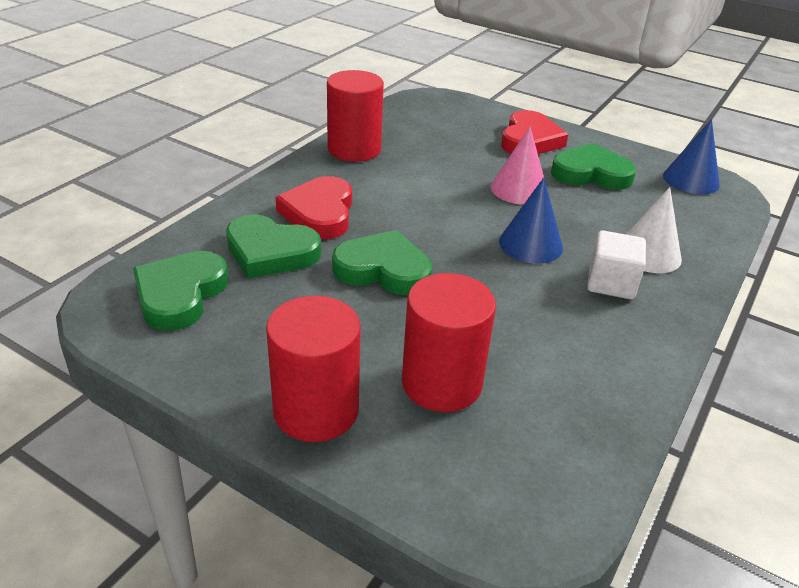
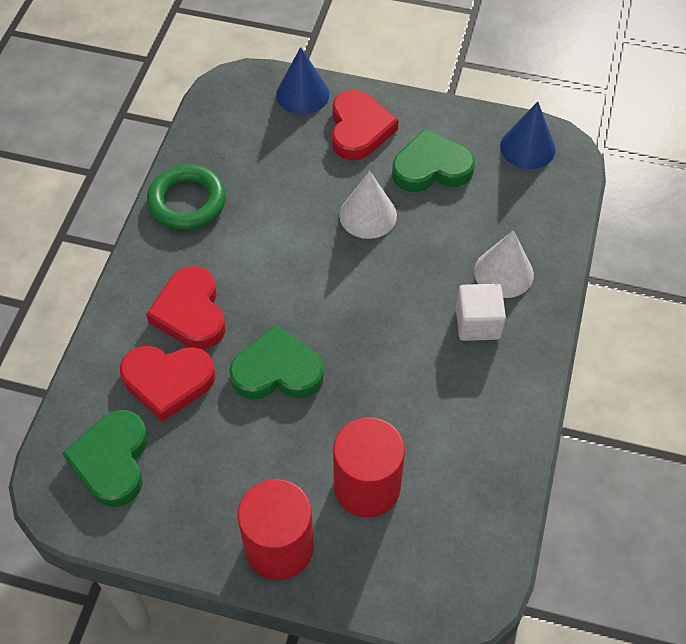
camera: 15 degrees left, 20 degrees up
(270, 252) = (168, 381): green heart -> red heart
(354, 149) = (187, 202): red cylinder -> green ring
(519, 189) = (368, 215): pink cone -> white cone
(530, 244) = (397, 294): blue cone -> blue cone (302, 94)

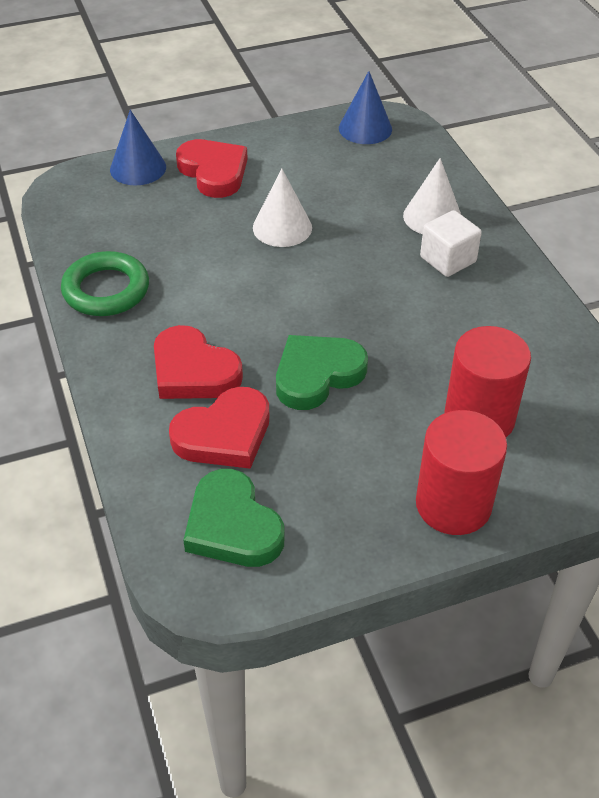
camera: 35 degrees left, 10 degrees down
(431, 167) = (302, 173): green heart -> none

